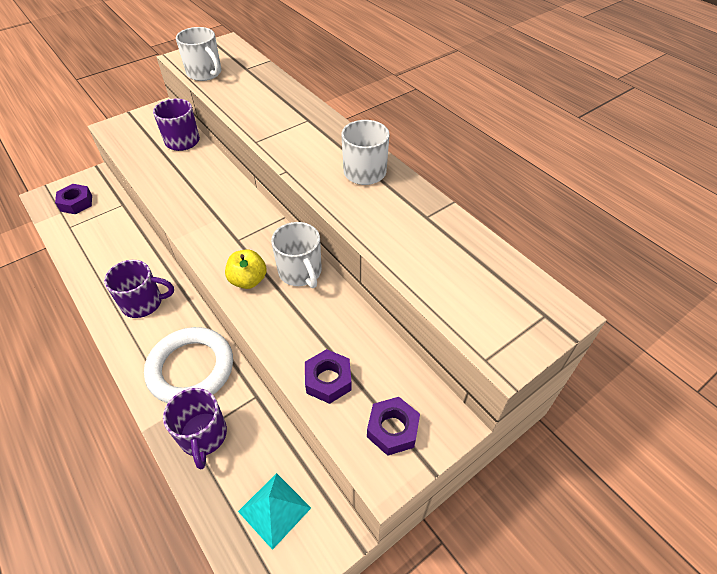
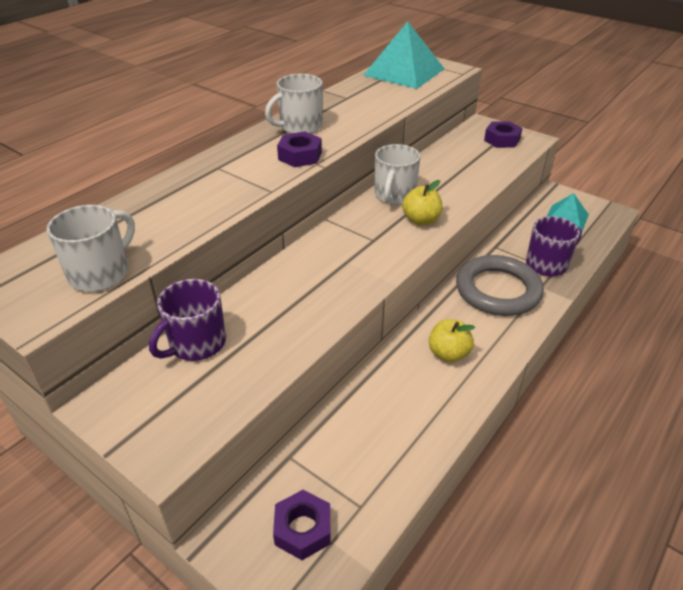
camera: 105 degrees left, 10 degrees down
(143, 303) = (448, 354): purple mug -> yellow apple
(191, 368) = (498, 290): white ring -> grey ring
(300, 272) = (394, 195): white mug -> white mug turned 150 degrees clockwise
(328, 380) = (487, 166): purple nut -> purple nut (300, 156)
(501, 289) = (404, 72): none -> turquoise pyramid

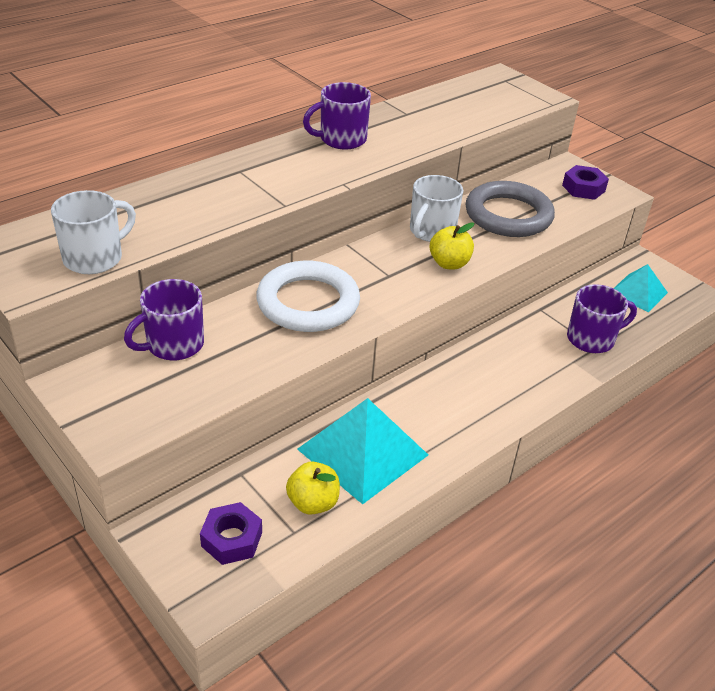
camera: 10 degrees right, 0 degrees up
(300, 126) = (341, 139): white mug -> purple mug
(300, 156) = (329, 172): purple nut -> none
(310, 278) = (308, 303): none -> white ring
(404, 72) = (485, 92): turquoise pyramid -> turquoise pyramid (363, 452)
(448, 354) = (439, 410): yellow apple -> yellow apple (313, 503)
(498, 290) = (522, 356): grey ring -> grey ring (508, 215)

